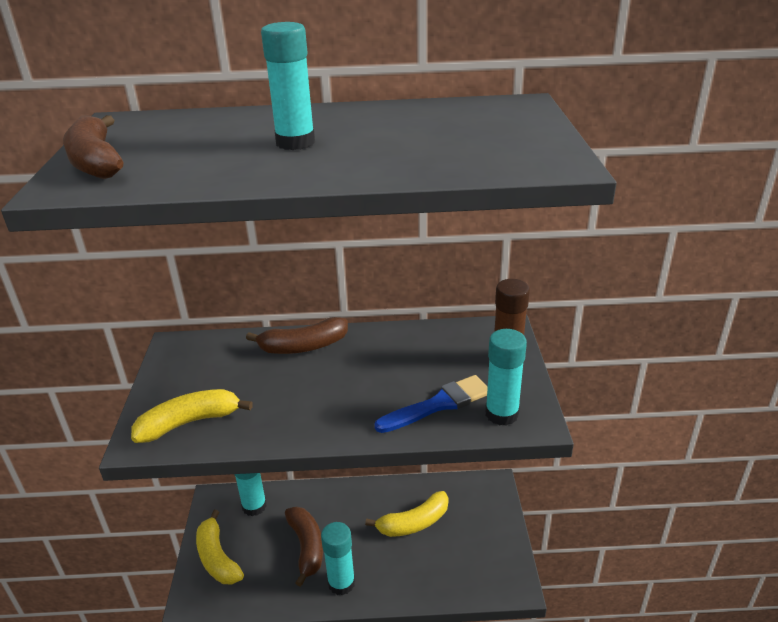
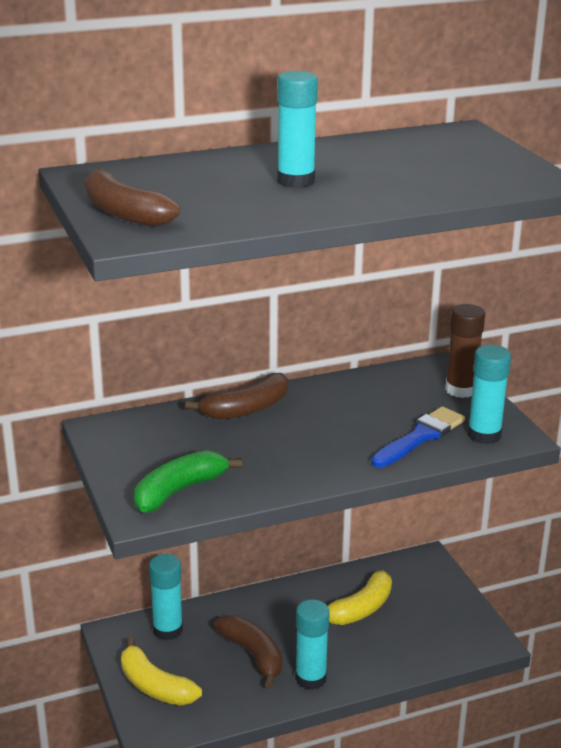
camera: 20 degrees left, 5 degrees down
(190, 422) = (179, 491): yellow banana -> green banana

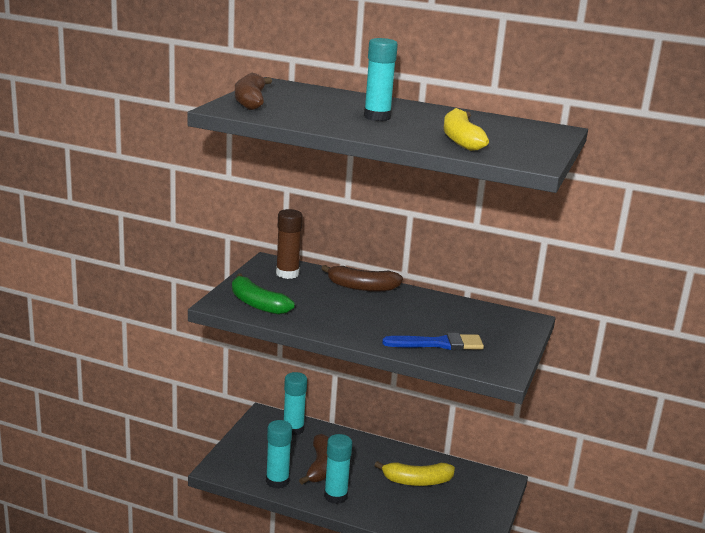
camera: 40 degrees right, 5 degrees down
(155, 686) = (249, 450): yellow banana -> yellow banana (461, 140)
(179, 491) = (257, 304): green banana -> green banana turned 135 degrees counterclockwise
(461, 390) = (514, 335): brown glue stick -> brown glue stick (287, 274)
(484, 435) = (482, 361): turquoise glue stick -> turquoise glue stick (277, 481)

